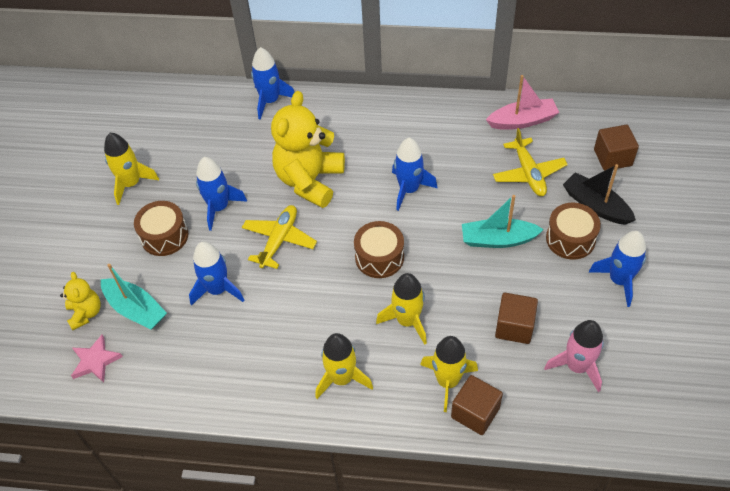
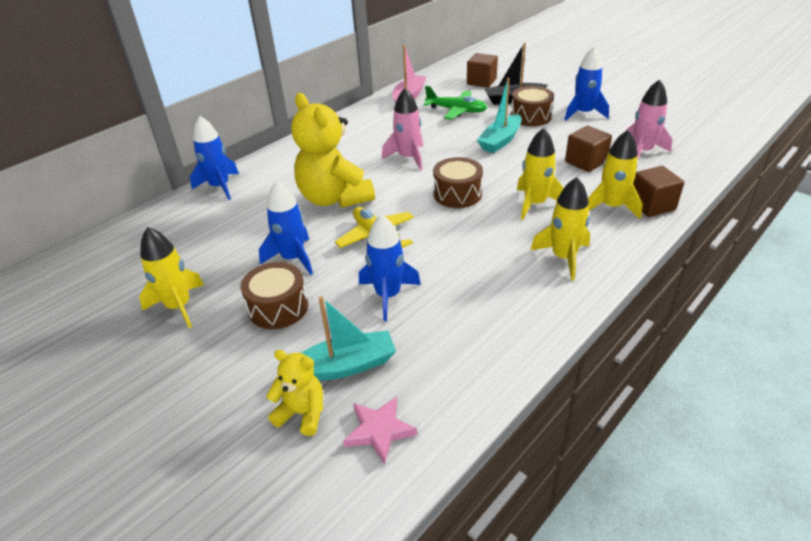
camera: 55 degrees left, 15 degrees down
(409, 189) = (408, 158): blue rocket -> pink rocket
(528, 173) = (456, 110): yellow plane -> green plane

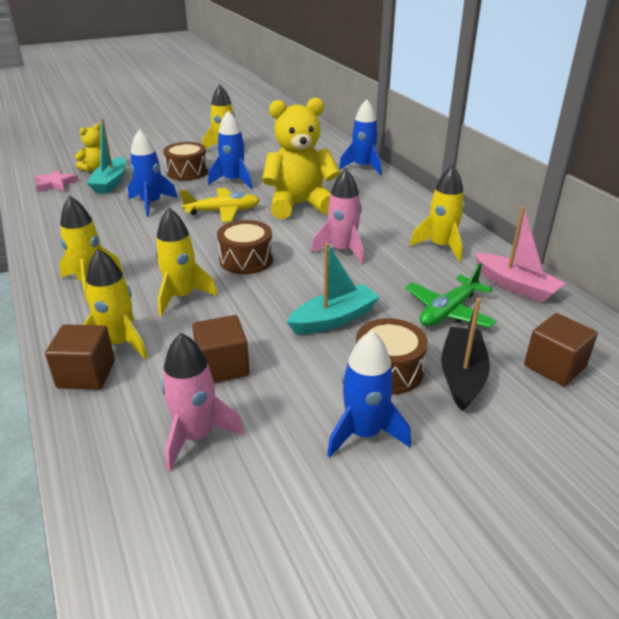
camera: 110 degrees right, 5 degrees down
(373, 124) = (441, 246): none -> yellow rocket
(500, 141) = (334, 319): turquoise boat -> turquoise boat turned 90 degrees clockwise

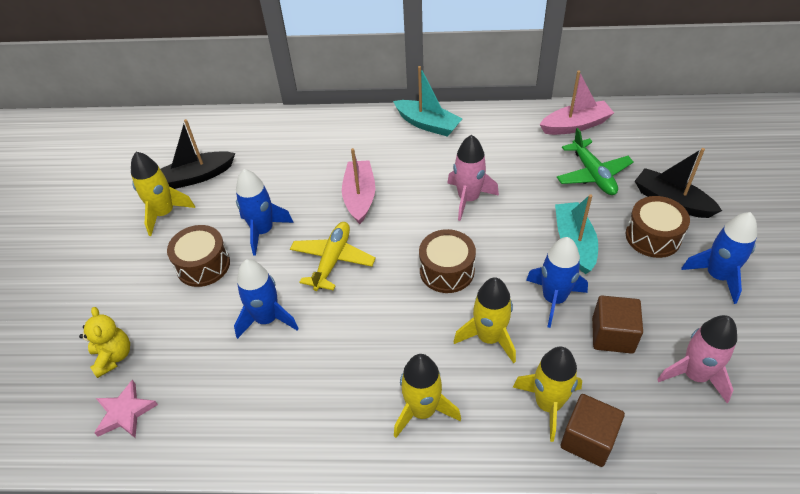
camera: 60 degrees left, 15 degrees up
(111, 183) = (172, 348): turquoise boat -> turquoise boat (427, 124)
(267, 148) = (197, 176): none -> black boat
(299, 205) = (359, 197): yellow teddy bear -> pink boat
(363, 167) = (310, 123): blue rocket -> blue rocket (554, 299)
(441, 246) = (497, 138): yellow rocket -> none
(554, 366) = (677, 153): brown cube -> none

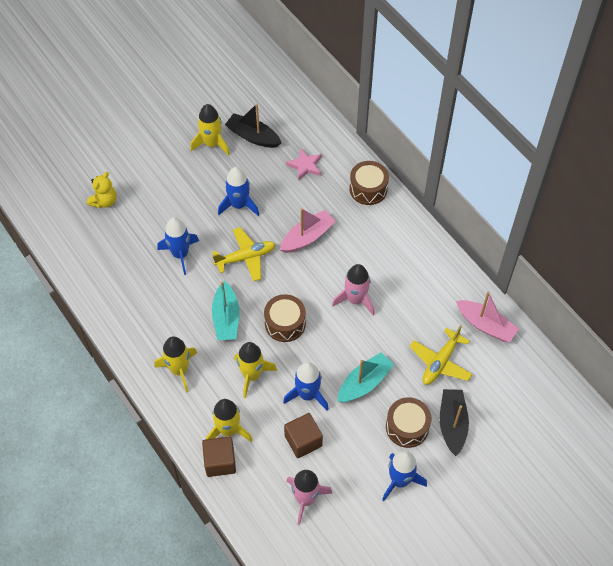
camera: 50 degrees right, 10 degrees up
(125, 412) = (79, 233): pink star -> pink star (305, 166)
(203, 265) = (191, 194): brown drum -> brown drum (368, 189)
(427, 124) = (408, 232): turquoise boat -> turquoise boat (226, 318)
(593, 174) = (440, 362): green plane -> yellow plane

